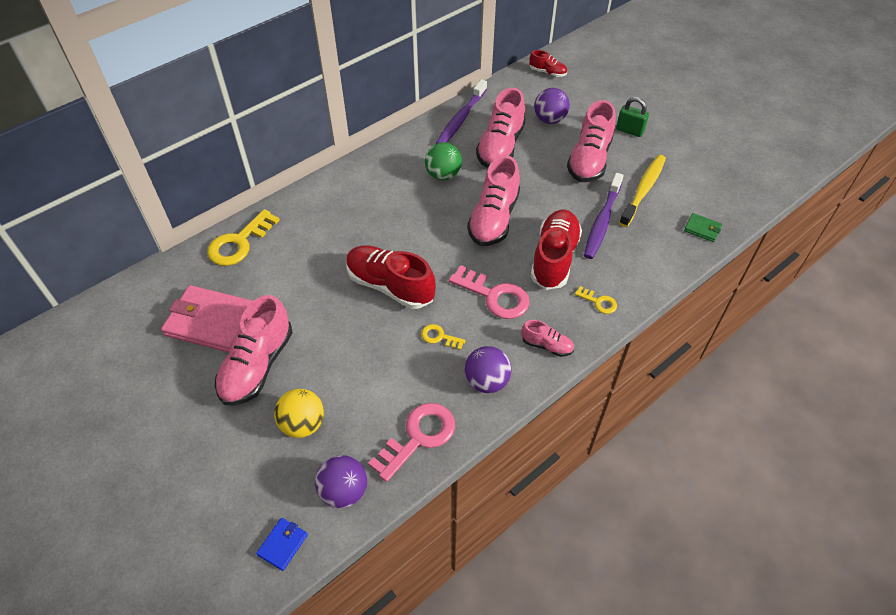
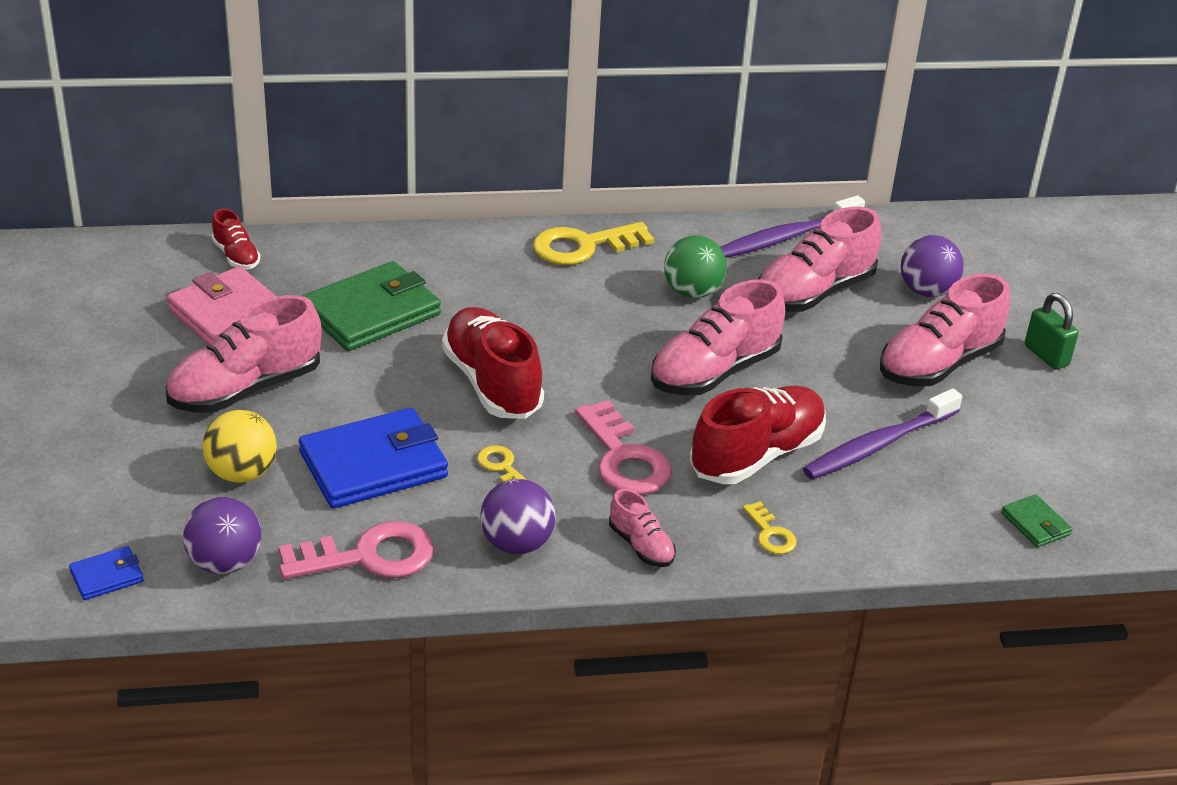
camera: 30 degrees right, 15 degrees down
(239, 243) = (345, 254): yellow key -> yellow key (583, 246)
(287, 274) = (371, 312): none -> green wallet
(371, 375) = (373, 464): none -> blue wallet
(547, 72) = (986, 232): red shoe -> red shoe (236, 256)
(643, 190) = (988, 436): yellow toothbrush -> none

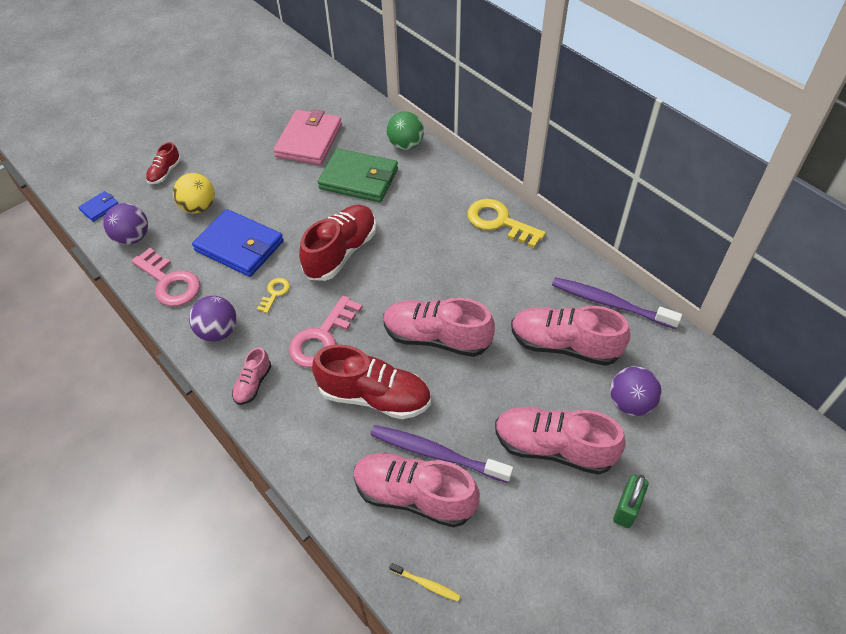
camera: 60 degrees right, 15 degrees up
(107, 576) = (100, 208): blue wallet -> blue wallet turned 75 degrees counterclockwise
(236, 256) = (359, 112): red shoe -> red shoe (165, 172)
(246, 389) = (261, 173): pink shoe -> pink shoe (414, 496)
(692, 292) = (505, 289): green ball -> green ball (406, 145)
(770, 534) = (306, 439): yellow key -> none
(1035, 524) = (426, 584): green wallet -> yellow toothbrush

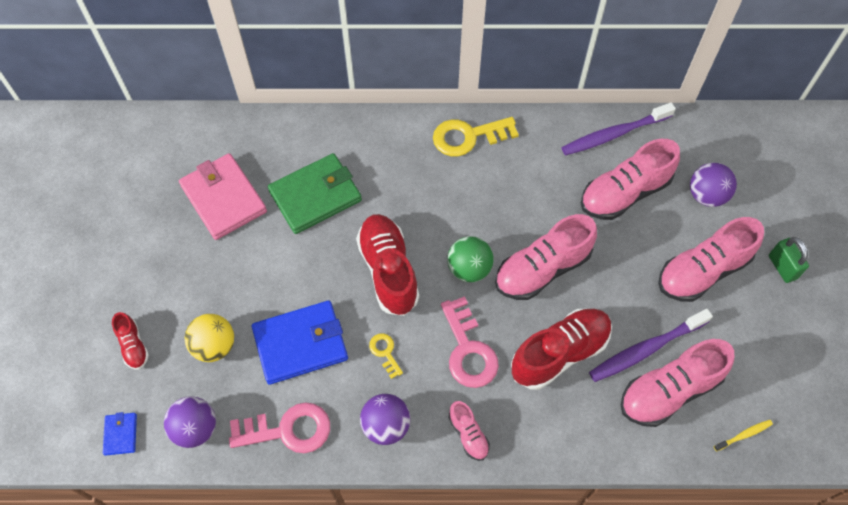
camera: 50 degrees left, 10 degrees up
(406, 145) = (312, 132): green ball -> green ball (469, 269)

